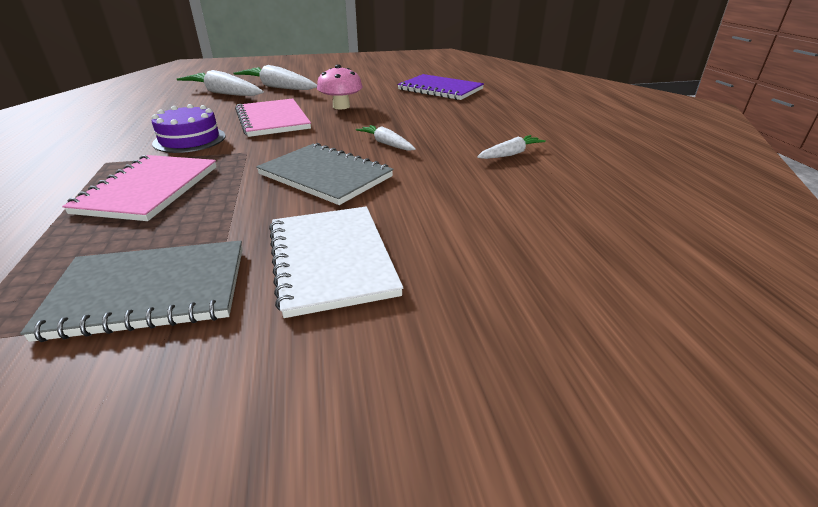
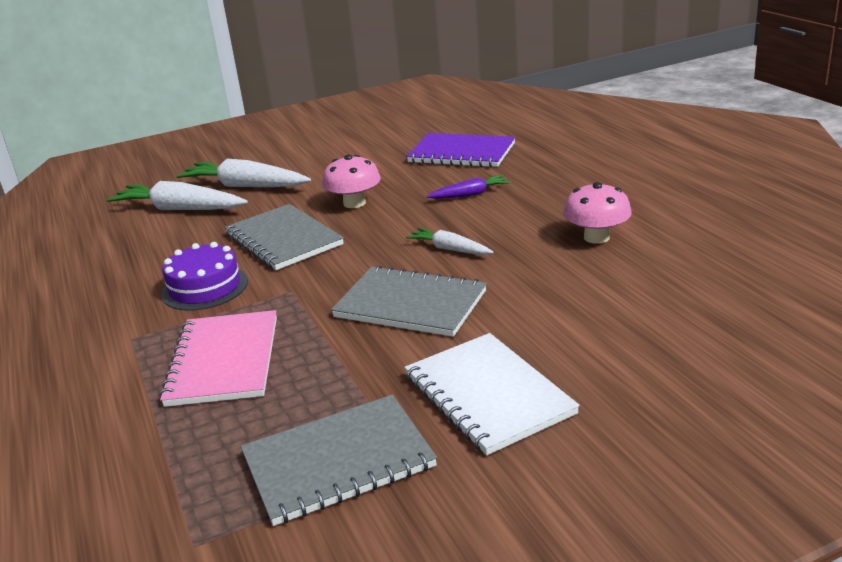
camera: 10 degrees left, 5 degrees down
(273, 120) = (284, 239): pink notebook -> grey notebook
(428, 113) = (470, 194): none -> purple carrot
(510, 154) = (596, 237): white carrot -> pink mushroom

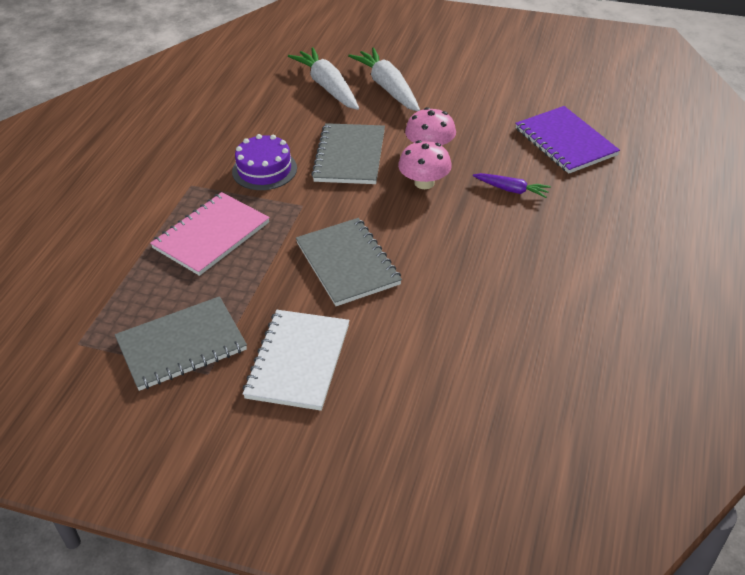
camera: 40 degrees right, 15 degrees up
(338, 461) = (181, 345): grey notebook -> grey notebook turned 45 degrees counterclockwise
(450, 249) = (429, 233): white carrot -> none
(596, 237) = (533, 289): pink mushroom -> pink mushroom (424, 183)

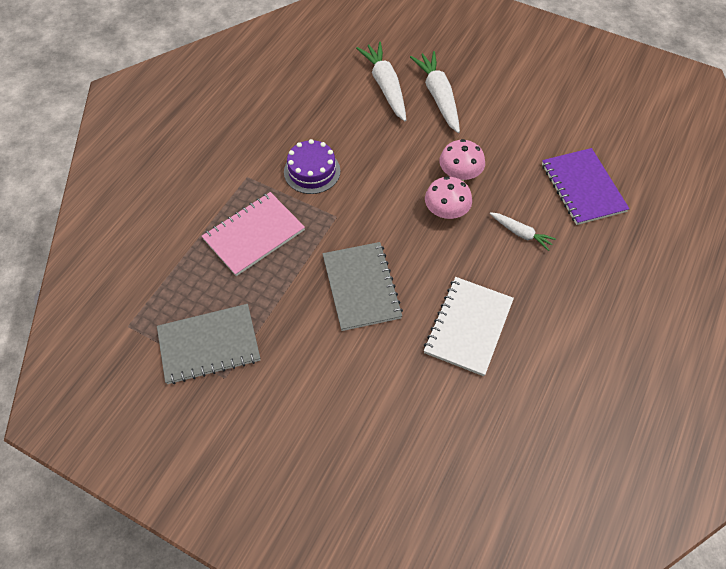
camera: 10 degrees right, 15 degrees up
(298, 361) = (299, 381): white notebook -> white notebook (468, 327)
(350, 156) = (388, 169): grey notebook -> none
(511, 190) = (520, 233): purple carrot -> white carrot

